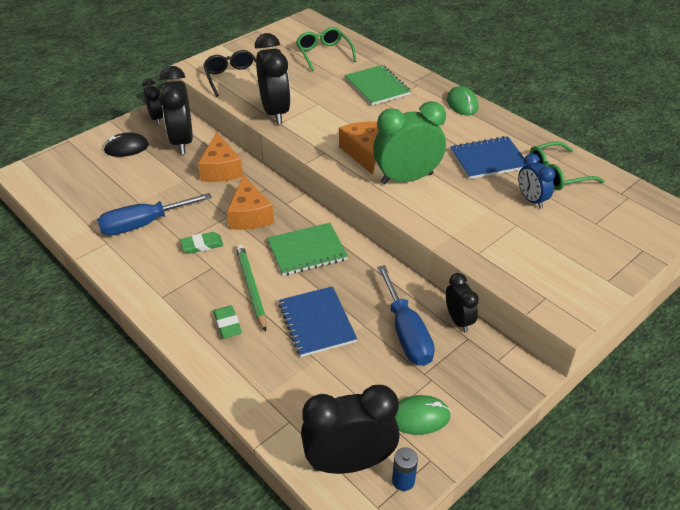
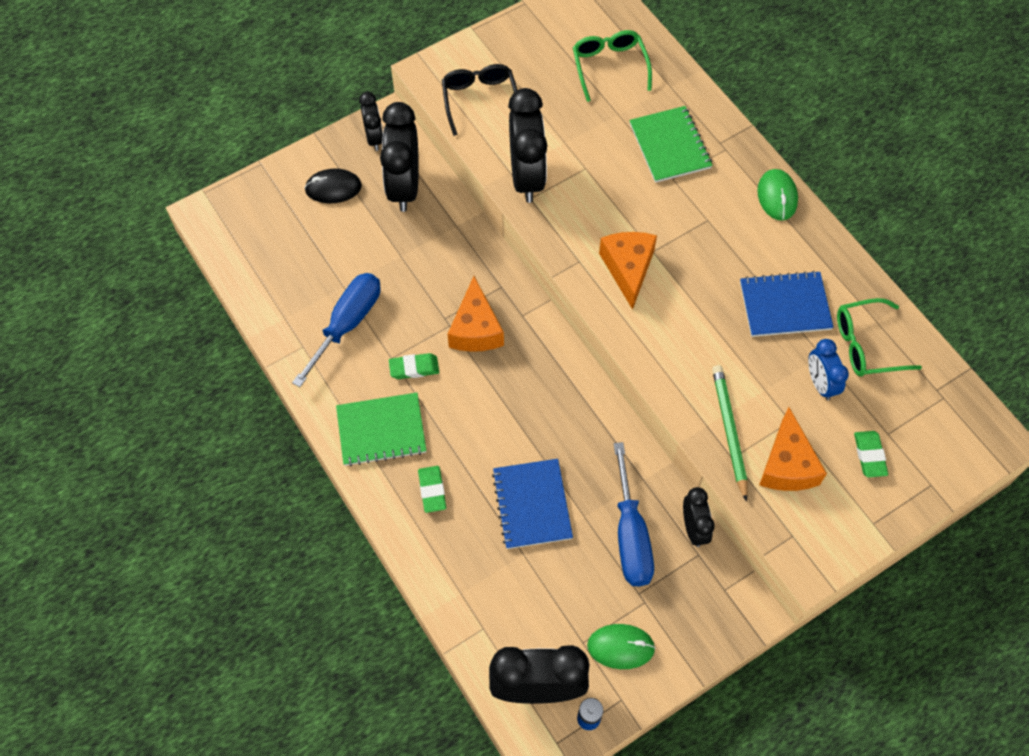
camera: 10 degrees right, 20 degrees up
(143, 224) = (347, 324): blue screwdriver -> blue screwdriver turned 135 degrees clockwise
(221, 169) = (449, 245): orange cheese -> orange cheese (787, 465)
(251, 287) = (464, 442): green pencil -> green pencil (729, 431)
(307, 251) = (537, 397): green notebook -> green notebook (381, 430)
(407, 178) = (673, 323): green clock -> none
(587, 238) = (869, 455): none -> green eraser

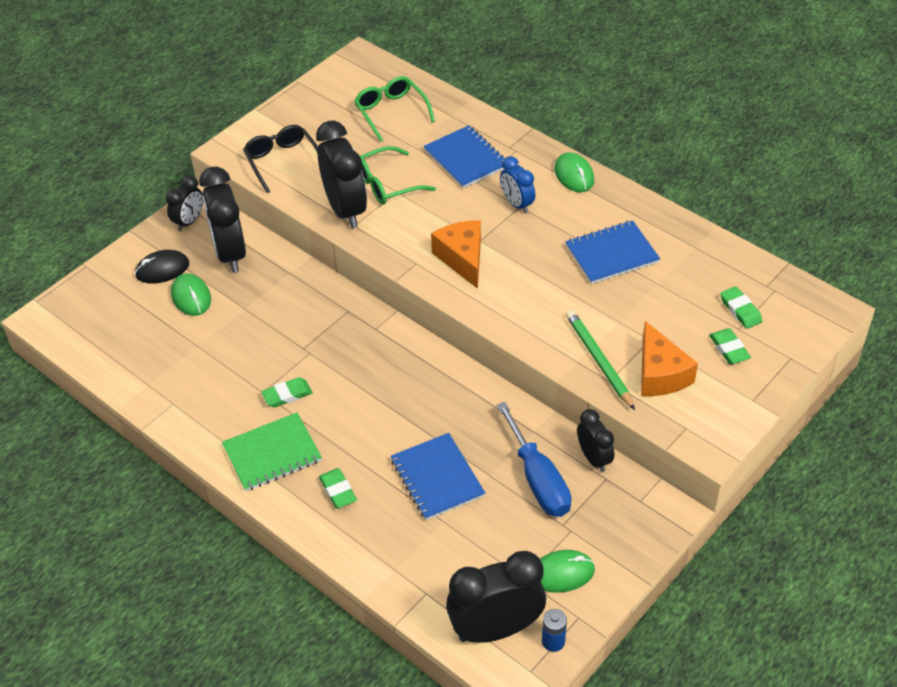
camera: 15 degrees left, 15 degrees down
(347, 324) = (211, 374): blue screwdriver -> none
(352, 228) = (191, 297): none -> green mouse
(374, 138) = (189, 221): black clock -> black clock turned 60 degrees clockwise
(475, 329) = (335, 350): orange cheese -> none
(670, 146) = (466, 158): green notebook -> blue notebook
(820, 383) = (665, 305): blue clock -> blue clock (517, 204)
(866, 345) = (693, 266): green glasses -> green glasses (387, 184)
(898, 412) = (740, 310): none -> green eraser

